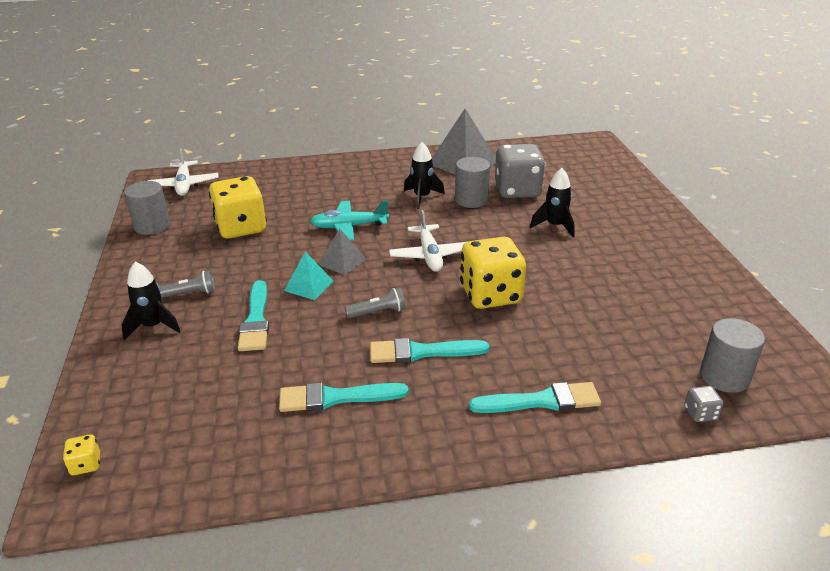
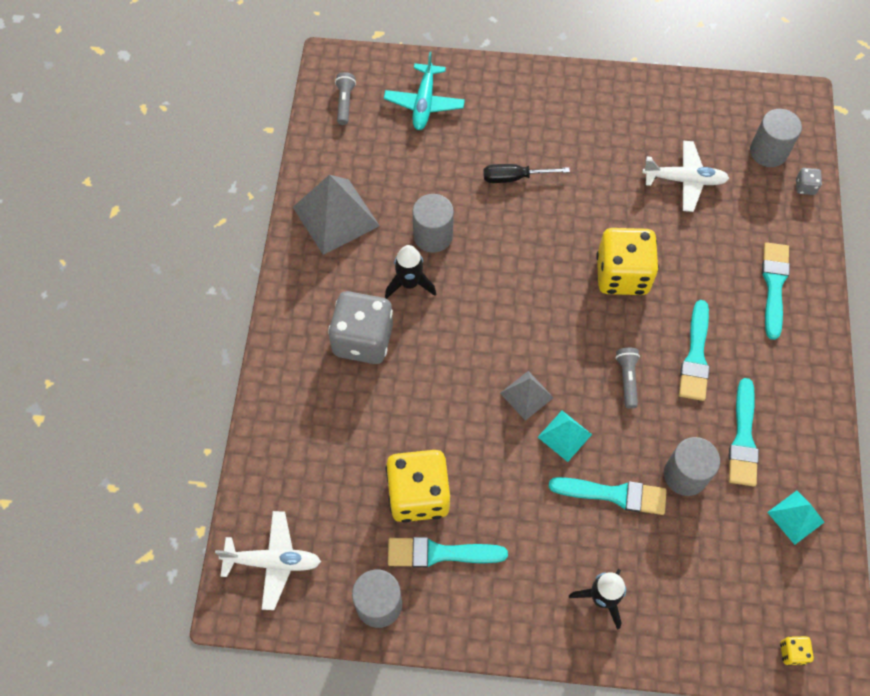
camera: 75 degrees left, 30 degrees up
(189, 294) = (549, 560): grey flashlight -> grey flashlight (345, 103)
(193, 243) = (439, 553): none -> turquoise brush
(248, 450) = (795, 517): none -> turquoise pyramid
(284, 361) = (685, 475): none -> grey cylinder
(348, 227) = (453, 375): turquoise plane -> turquoise plane (424, 103)
(430, 255) = (538, 308): white plane -> white plane (685, 180)
(517, 190) = (427, 184): grey dice -> grey dice (363, 340)
(555, 226) = (514, 178): black rocket -> black screwdriver

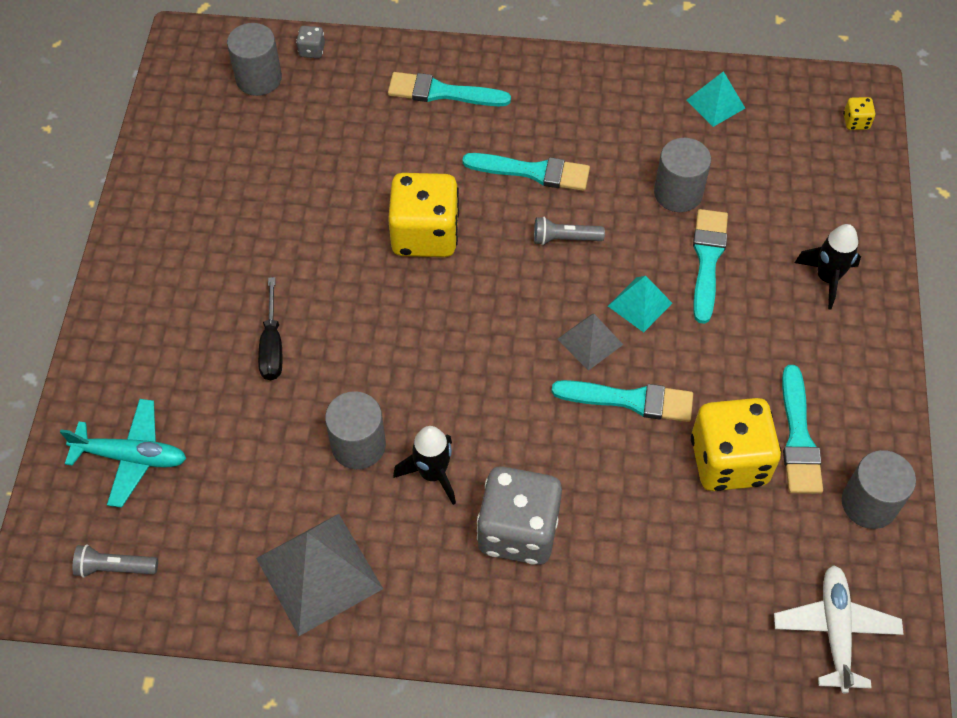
camera: 90 degrees left, 5 degrees down
(685, 180) = (292, 162): white plane -> none
(743, 438) = (631, 138): turquoise brush -> turquoise brush (630, 400)

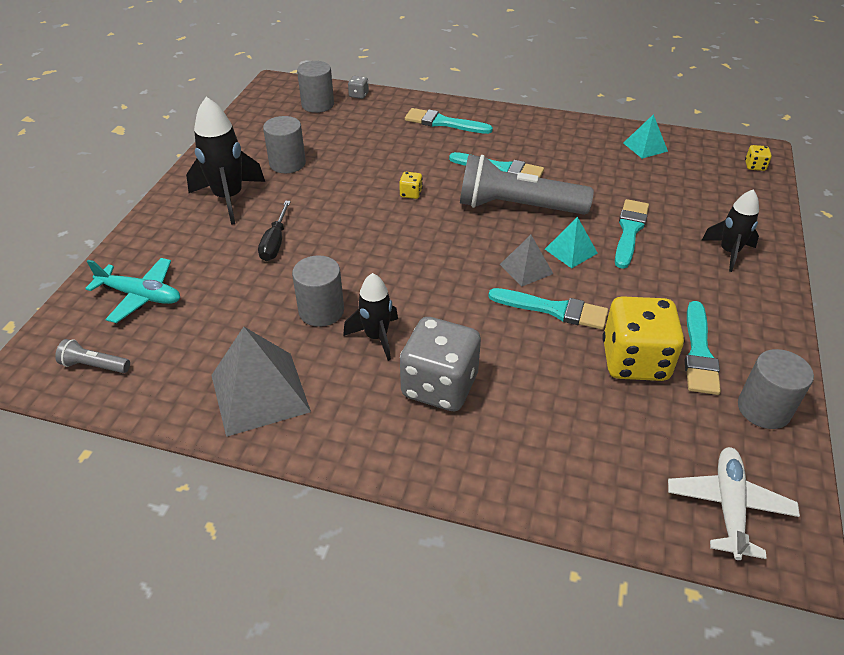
camera: 10 degrees right, 15 degrees down
(189, 278) = (229, 198): none -> black rocket
(425, 235) = (411, 194): yellow dice -> yellow dice, size x0.41
(565, 239) = (517, 207): grey flashlight -> grey flashlight, size x2.34
(678, 193) = (610, 191): grey cylinder -> grey cylinder (287, 163)

